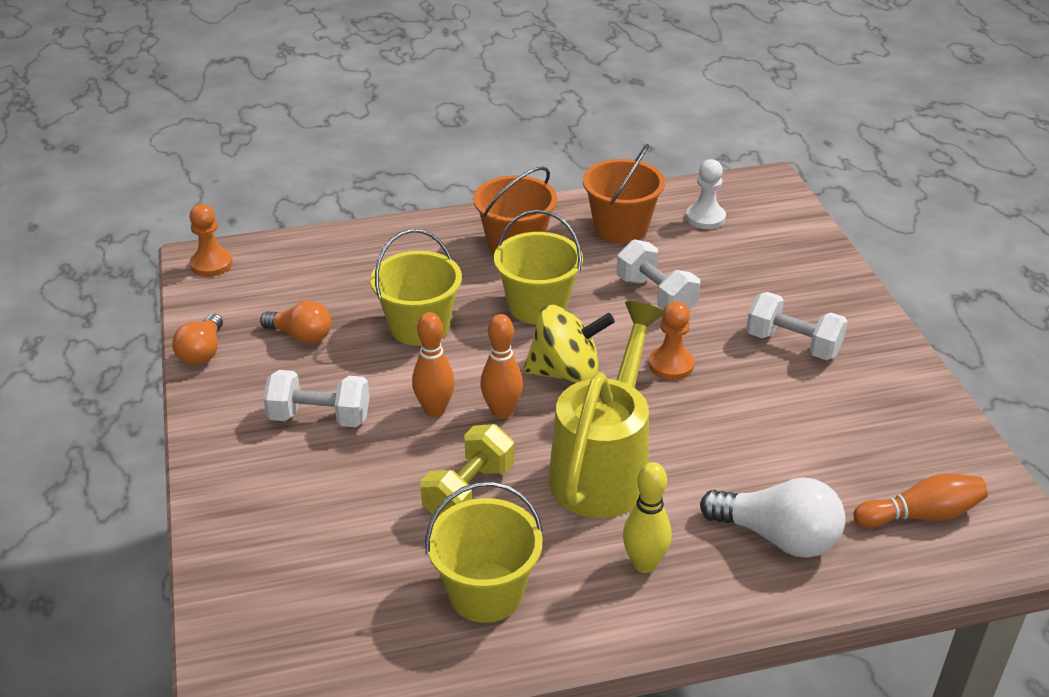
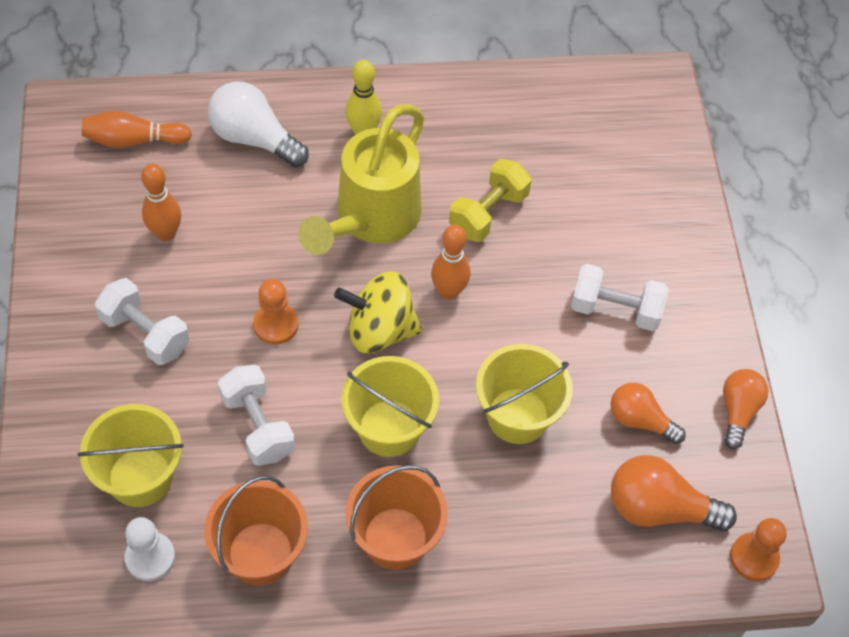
camera: 175 degrees left, 20 degrees up
(290, 283) = (659, 508): none -> orange light bulb
(435, 410) = (510, 303): orange bowling pin -> orange bowling pin (166, 233)
(486, 592) = (485, 127): yellow bucket -> yellow bucket (140, 477)

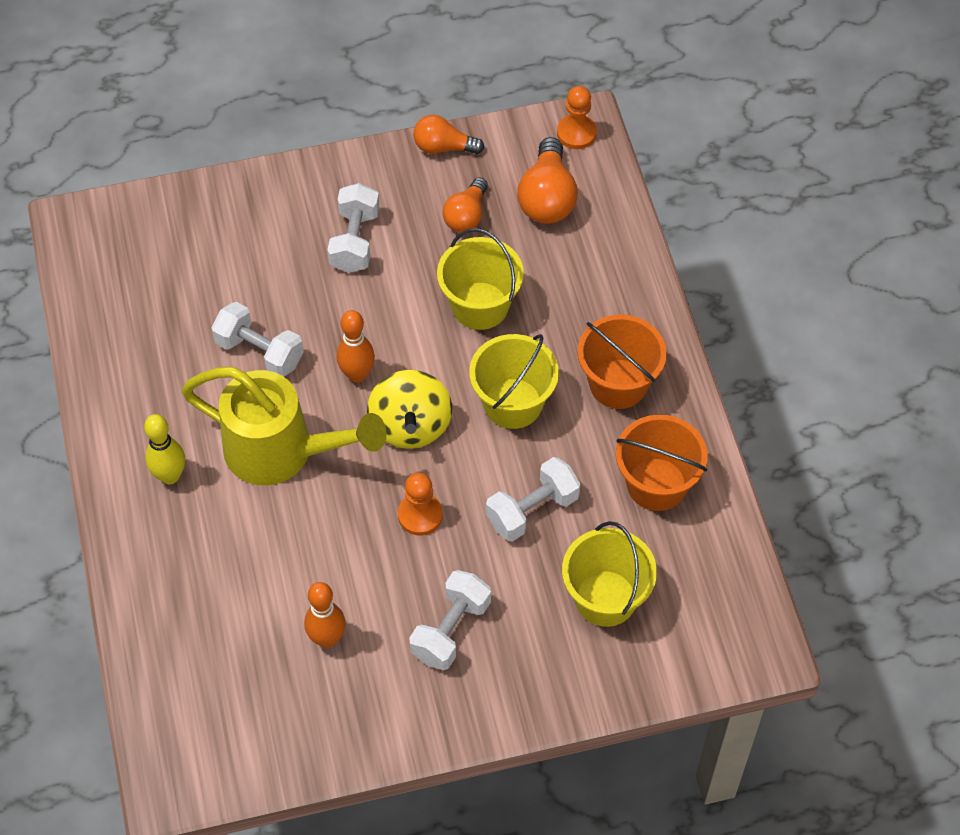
camera: 95 degrees left, 0 degrees up
(134, 140) = (207, 699): orange bowling pin -> none
(150, 557) = (681, 572): white pawn -> none
(254, 138) = (190, 579): white light bulb -> none
(488, 213) = (259, 352): yellow dumbbell -> white dumbbell

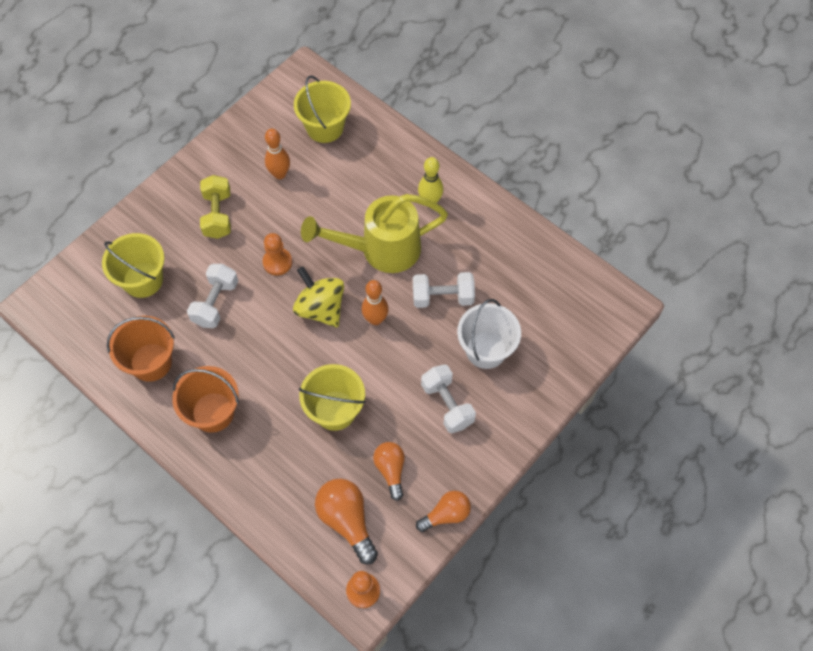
camera: 145 degrees right, 5 degrees up
(264, 269) = (486, 349): none -> white bucket
(450, 630) = (218, 215): white dumbbell -> yellow dumbbell
(513, 403) = (270, 359): yellow bucket -> yellow bucket (325, 127)

